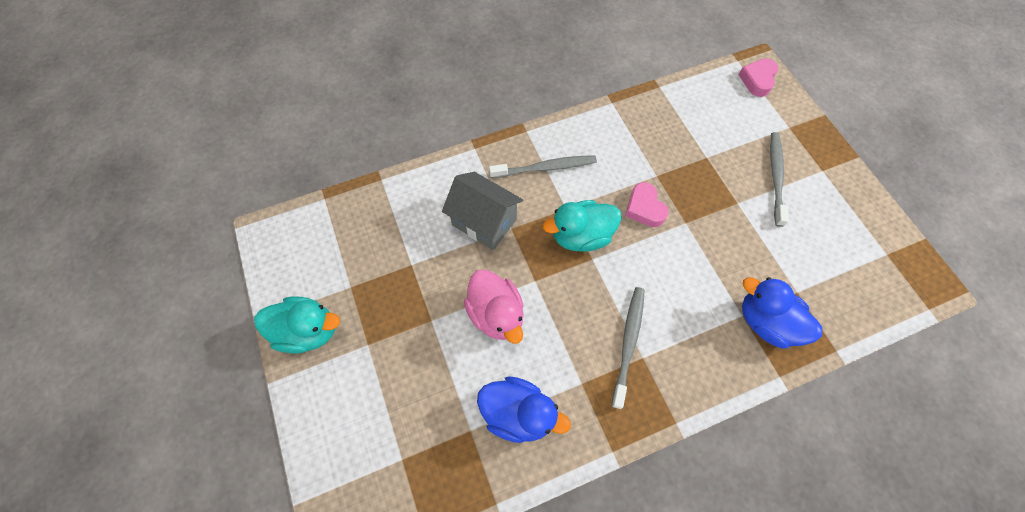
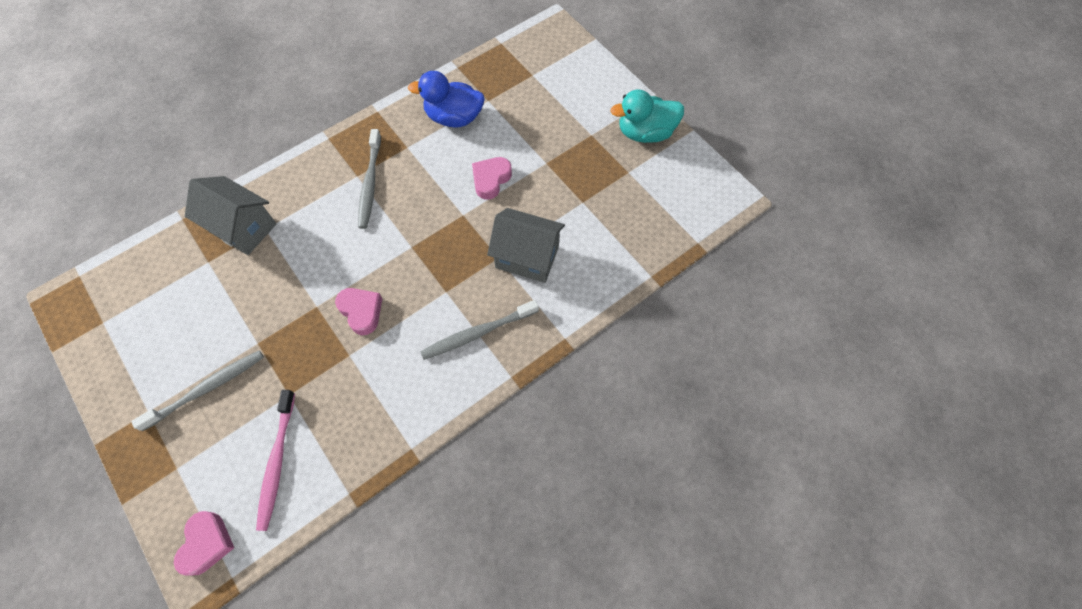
camera: 165 degrees right, 0 degrees up
(496, 314) = (491, 180): pink duck -> pink heart
(581, 236) = (425, 266): turquoise duck -> none
(712, 114) = (277, 463): none -> pink toothbrush
(766, 322) = (243, 228): blue duck -> grey house
(775, 176) = (207, 388): grey toothbrush -> grey toothbrush turned 120 degrees counterclockwise

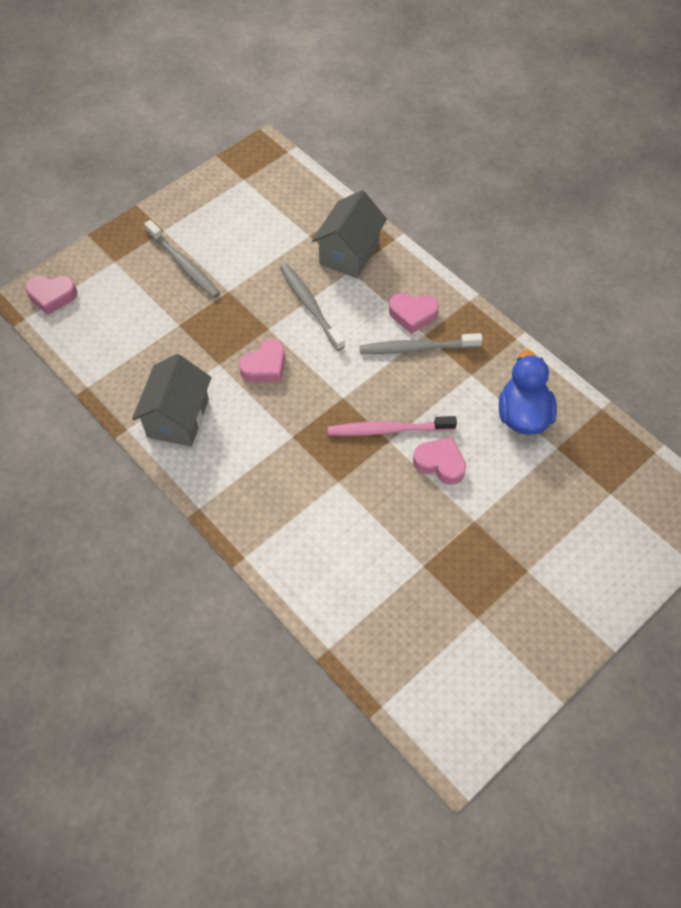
camera: 85 degrees right, 5 degrees down
(277, 463) = (116, 329): pink toothbrush -> pink toothbrush (387, 430)
(332, 183) = (413, 314): none -> pink heart
(477, 333) = (246, 471): grey toothbrush -> grey toothbrush (310, 305)
(527, 257) = (341, 511): grey house -> grey house (178, 418)
(645, 133) = (544, 638): turquoise duck -> none

